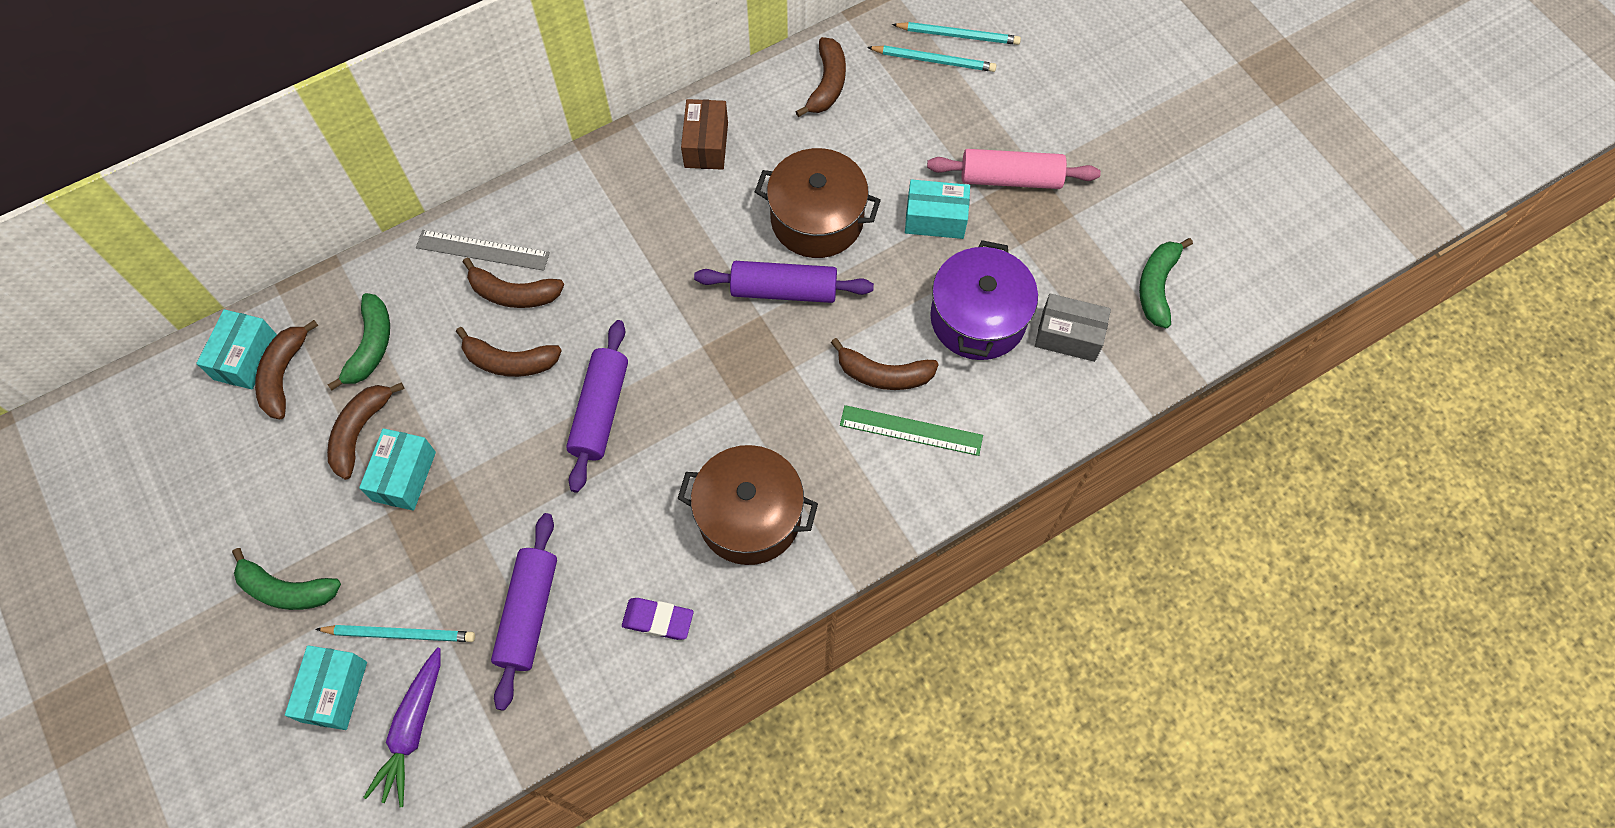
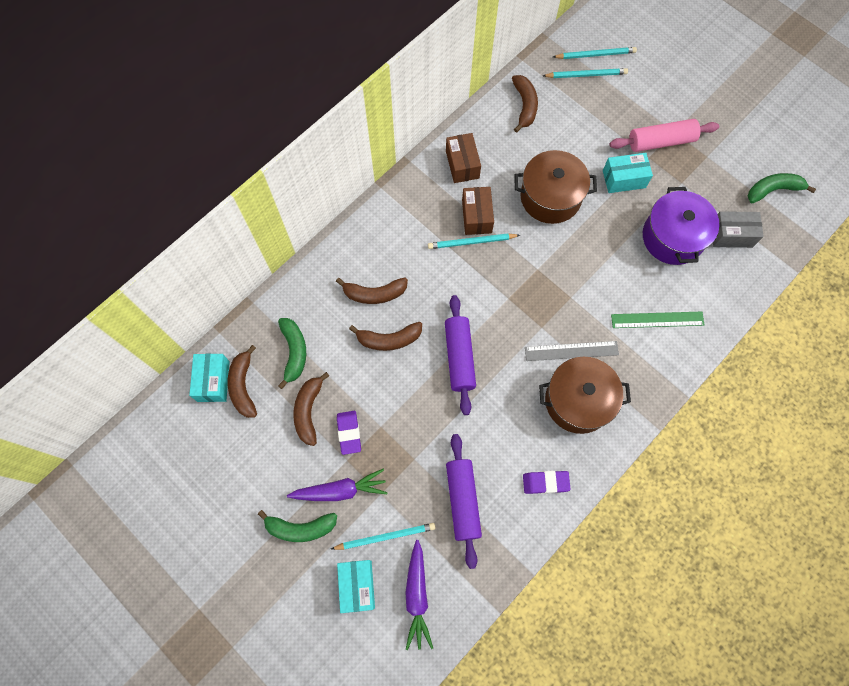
camera: 15 degrees left, 5 degrees up
(362, 552) = (340, 490): none -> purple carrot
(404, 476) = (349, 433): turquoise box -> purple eraser
(482, 250) = (343, 270): grey ruler -> grey ruler (571, 351)
(679, 255) = (472, 242): none -> turquoise pencil
(699, 221) = (476, 216): none -> brown box
(784, 290) = (546, 249): purple rolling pin -> none
(883, 374) = (628, 288): brown banana -> none
(1157, 286) = (773, 190): green banana -> green banana turned 75 degrees clockwise

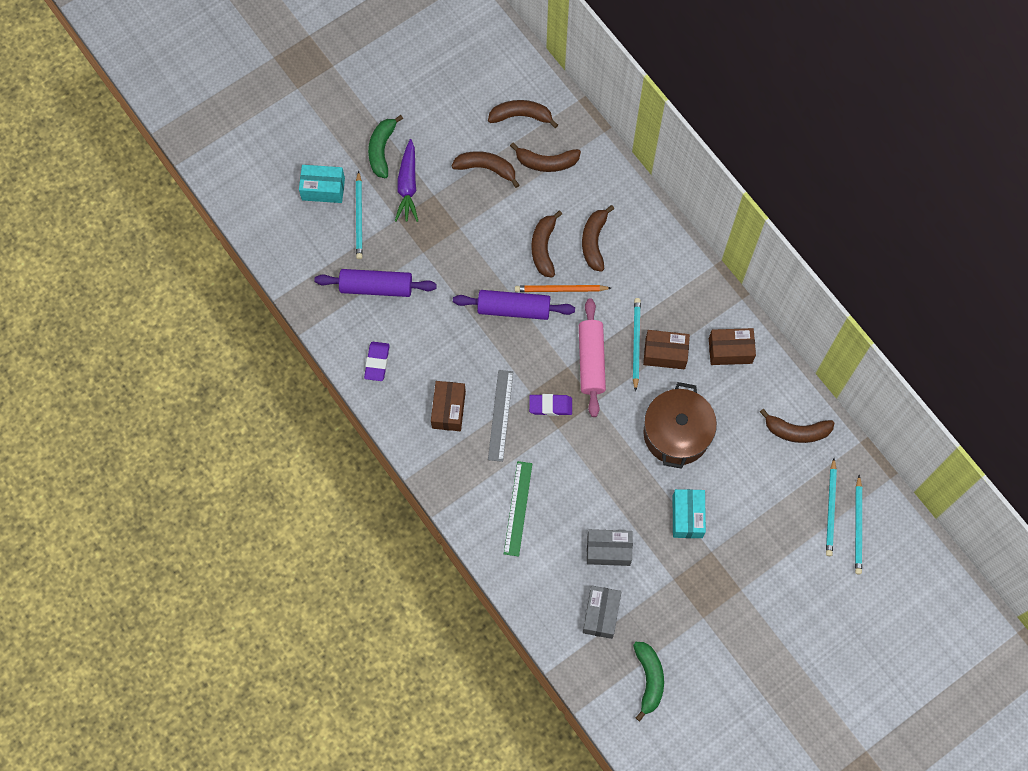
camera: 100 degrees right, 0 degrees up
(213, 381) = (530, 91): turquoise box -> none
(294, 352) = (546, 162): green banana -> brown banana
(349, 433) = (459, 200): purple eraser -> purple eraser (550, 406)
(417, 596) = (303, 235): purple carrot -> none
(430, 316) = (561, 289): none -> orange pencil
(578, 401) = (448, 410): brown pot -> brown box
(661, 141) = (729, 570): pink rolling pin -> pink rolling pin (591, 361)
(672, 237) = (608, 550): purple pot -> grey box

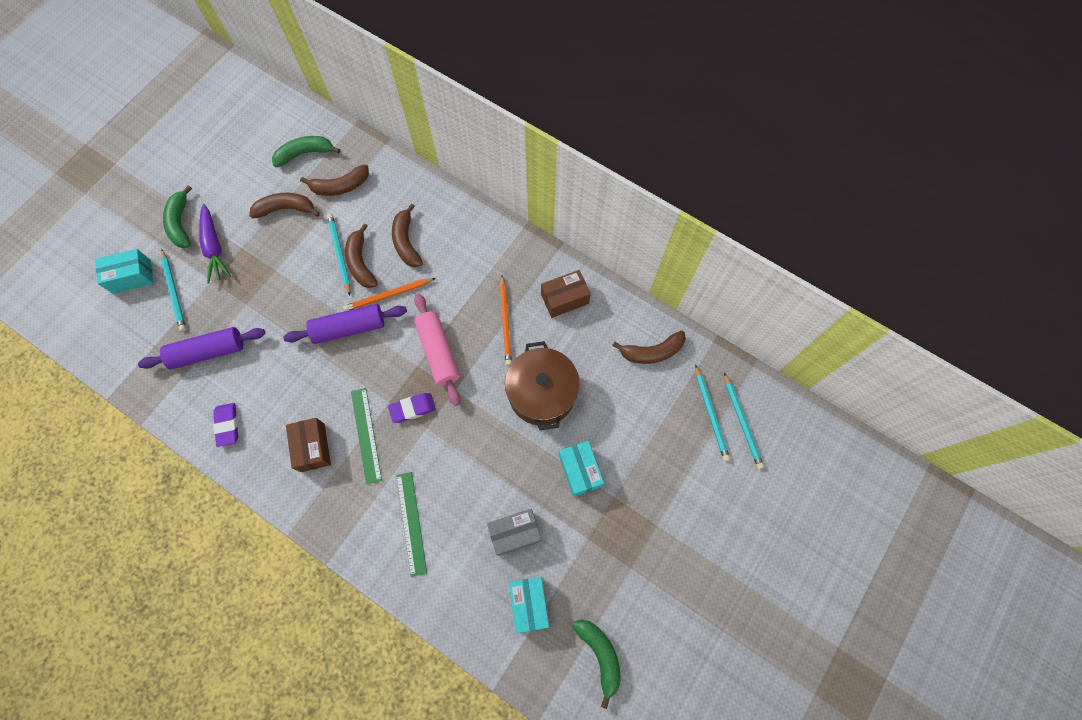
camera: 20 degrees left, 0 degrees up
(500, 415) = (366, 435): grey ruler -> green ruler
(521, 116) = (305, 153): brown banana -> green banana
(601, 614) = (529, 603): grey box -> turquoise box
(636, 343) = (475, 321): turquoise pencil -> turquoise pencil (339, 254)
(665, 353) = (505, 322): brown box -> orange pencil

